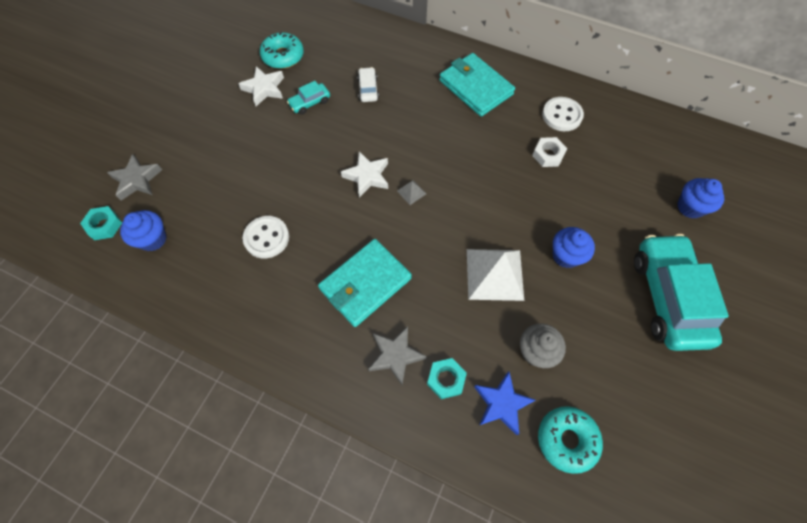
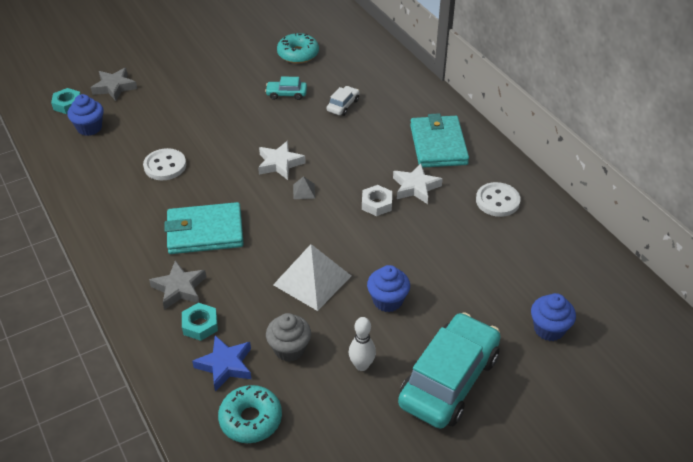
camera: 35 degrees right, 20 degrees down
(264, 89) = (261, 69): white star -> white star (415, 187)
(548, 155) = (451, 223): white nut -> white nut (376, 204)
(600, 328) = (361, 365): none -> white bowling pin

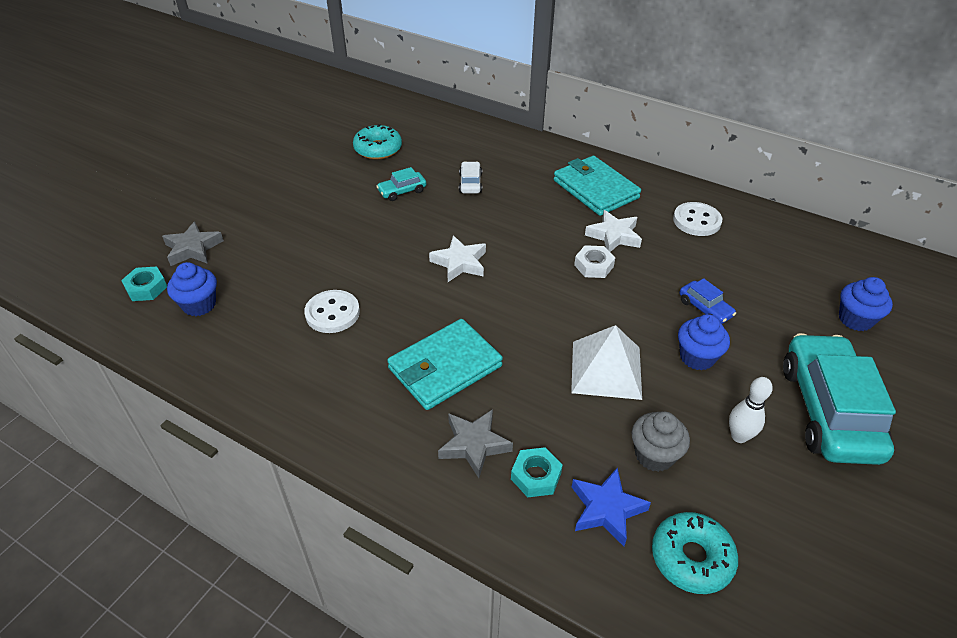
camera: 30 degrees left, 0 degrees up
(304, 191) = (511, 281): grey pyramid -> none
(431, 269) = (705, 308): none -> blue car

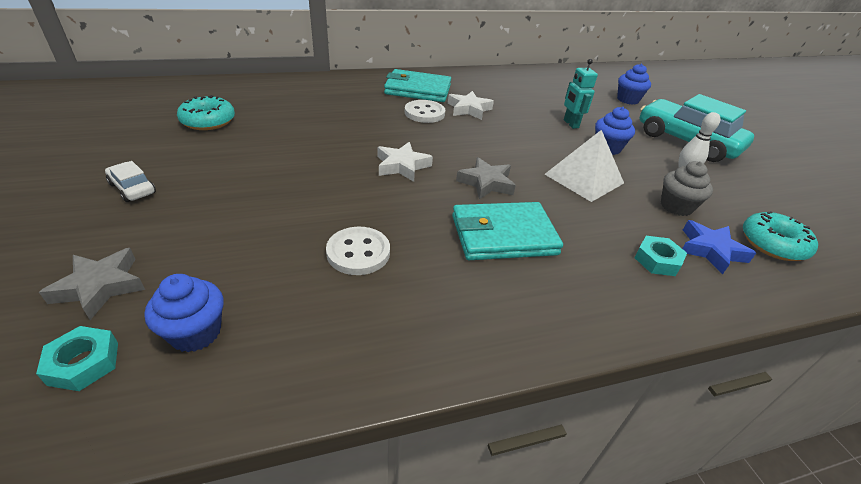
camera: 50 degrees left, 5 degrees down
(402, 191) = (279, 141): turquoise car -> none
(444, 367) = (503, 235): turquoise wallet -> turquoise wallet turned 75 degrees clockwise
(470, 183) = (328, 116): white car -> white car (132, 188)
(474, 445) = (601, 269): grey star -> grey star (486, 183)
(593, 266) = (485, 129): white nut -> none
(696, 221) = (496, 85): white button -> white button (424, 113)
(705, 308) = (570, 124): blue car -> turquoise robot

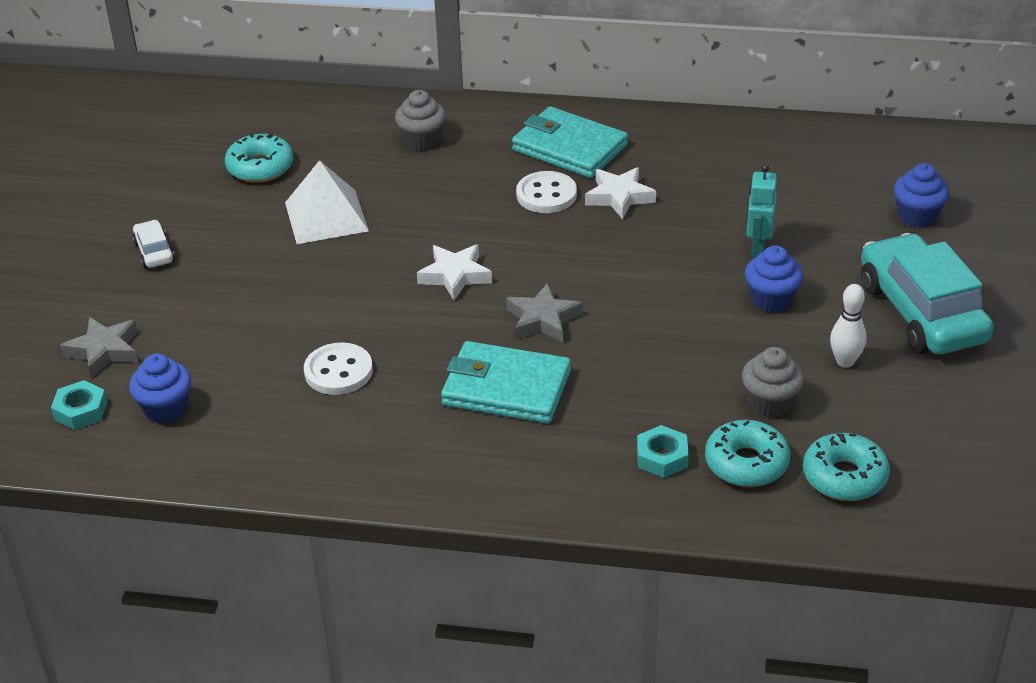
camera: 30 degrees right, 0 degrees up
(321, 95) = (422, 140): none -> grey cupcake
(584, 178) = (682, 339): white pyramid -> white pyramid (326, 216)
(711, 250) = (746, 463): blue star -> turquoise donut

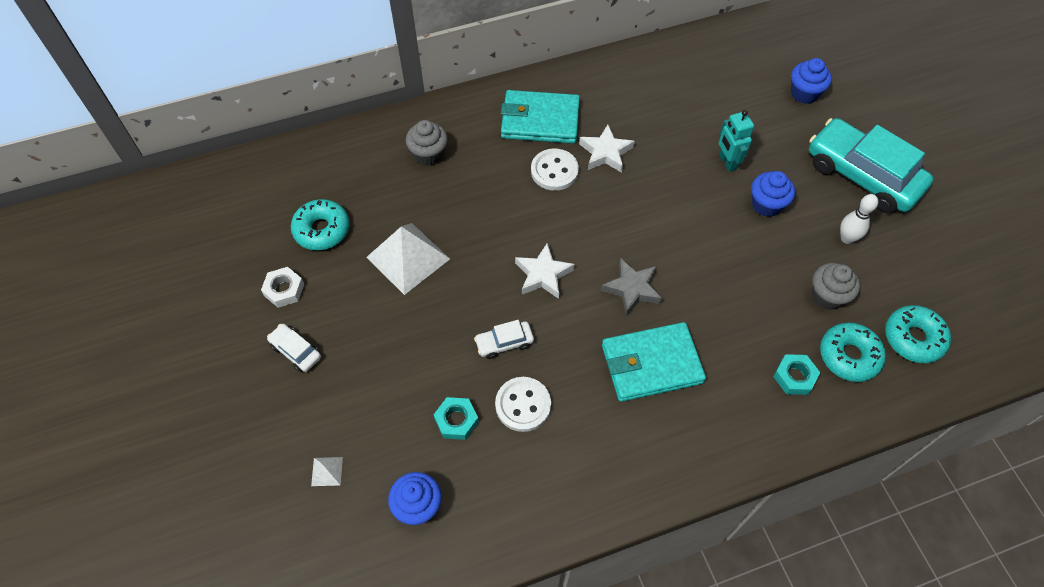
camera: 30 degrees left, 20 degrees up
(80, 411) = (351, 541): turquoise nut -> turquoise nut (456, 420)
(104, 351) = (327, 471): grey star -> white pyramid
(184, 202) = (284, 290): none -> white nut
(364, 316) = (504, 343): none -> white car

